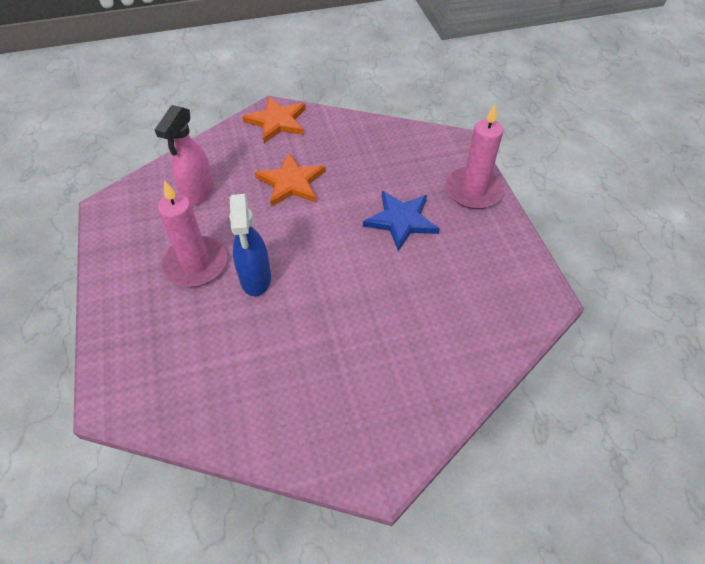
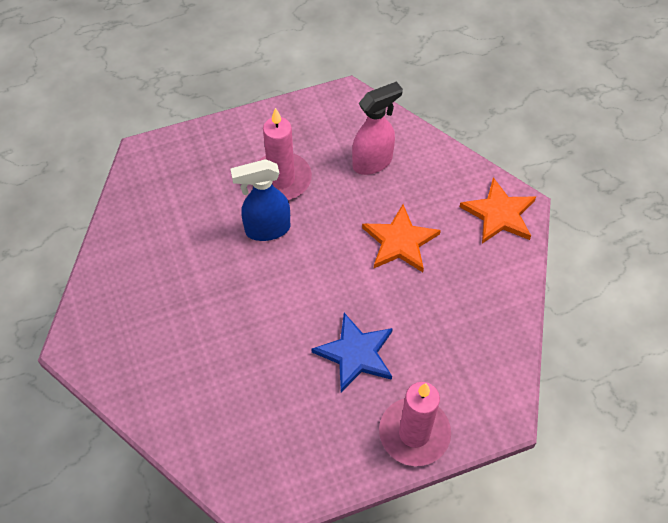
camera: 85 degrees right, 5 degrees up
(198, 193) = (373, 162): pink spray bottle -> pink spray bottle turned 135 degrees clockwise

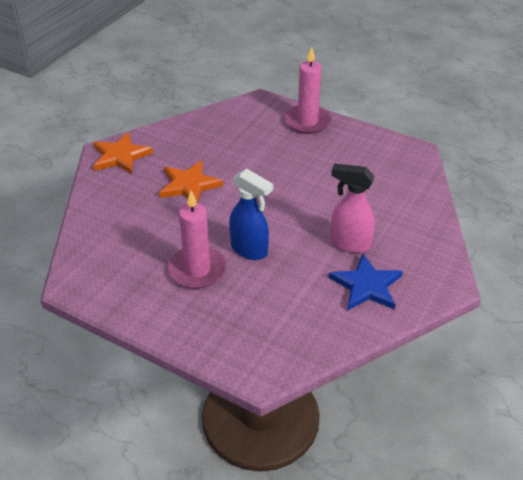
camera: 130 degrees left, 15 degrees down
(356, 354) = (289, 162): blue star -> blue star (366, 285)
(373, 162) = (131, 232): pink spray bottle -> pink spray bottle (349, 243)

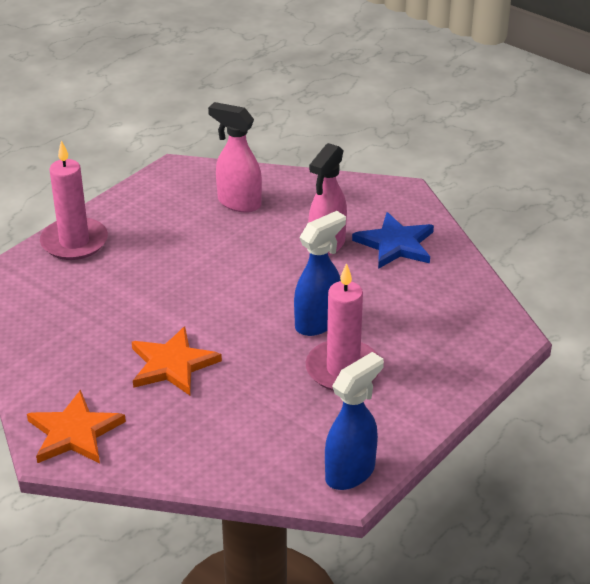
camera: 80 degrees left, 5 degrees down
(87, 285) = (351, 472): none -> blue spray bottle
(386, 188) = (238, 203): none -> pink spray bottle

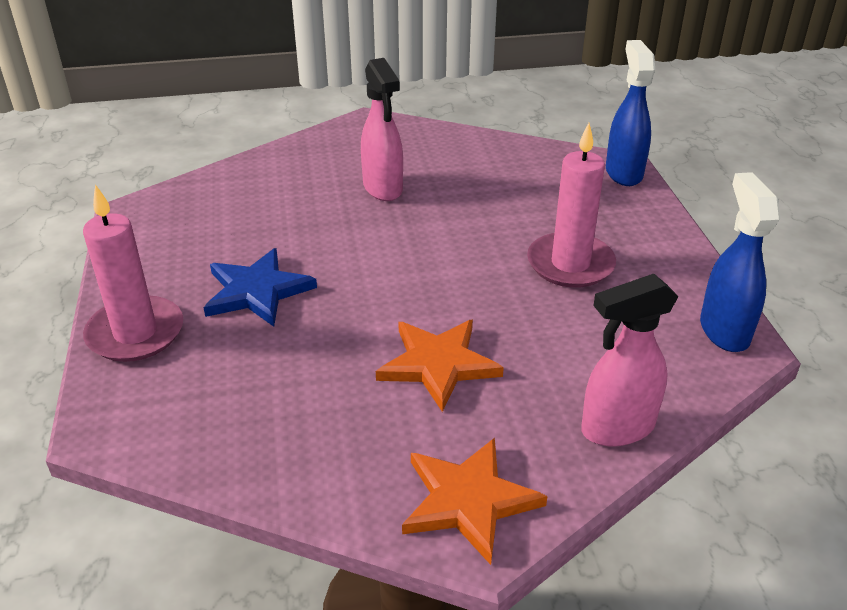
camera: 50 degrees left, 0 degrees up
(238, 203) = (247, 203): pink spray bottle -> pink spray bottle (616, 428)
(318, 322) = (486, 245): blue spray bottle -> blue spray bottle (623, 173)
(395, 244) = (432, 157): blue star -> blue star (257, 291)

